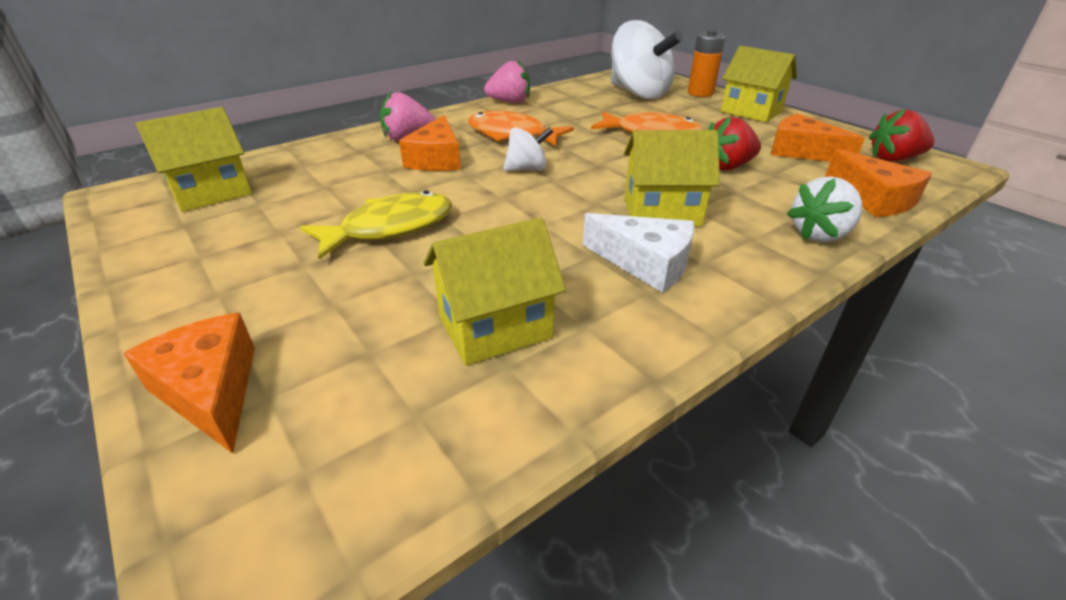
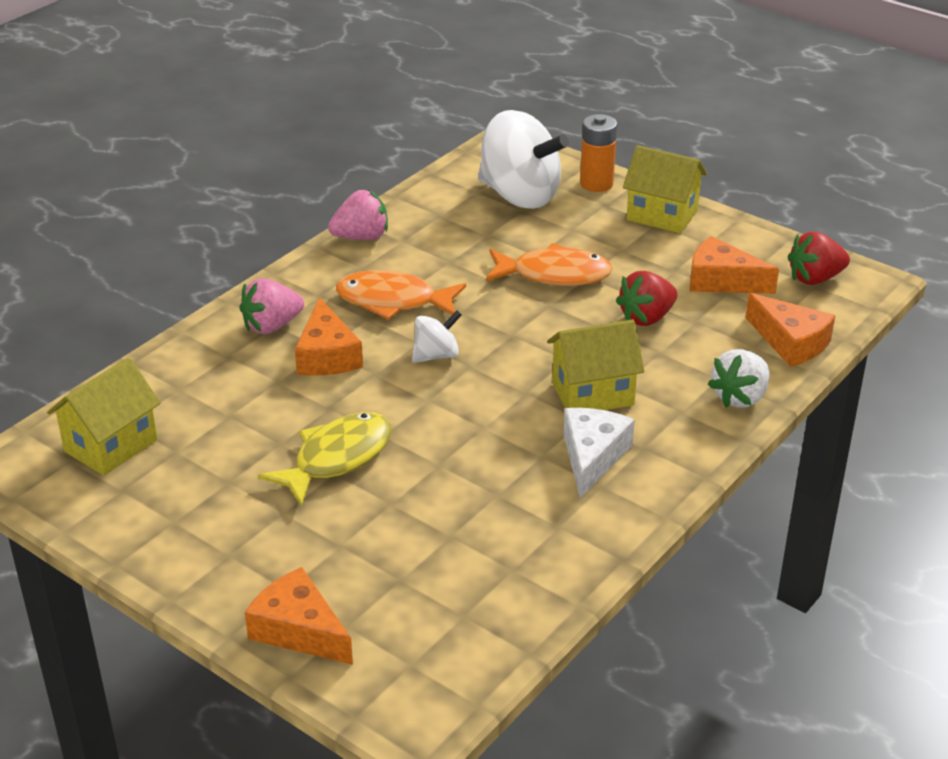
camera: 15 degrees left, 0 degrees up
(495, 328) = (488, 541): yellow house -> none
(646, 263) = (592, 457): white cheese -> white cheese turned 90 degrees counterclockwise

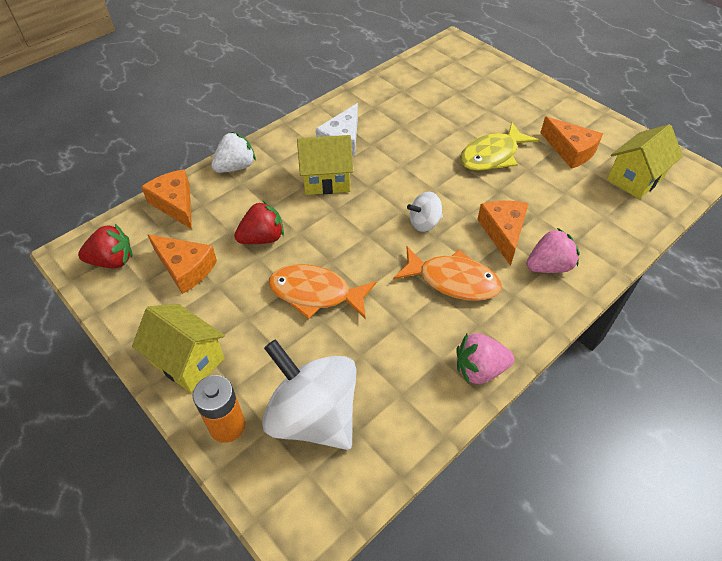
camera: 170 degrees left, 15 degrees up
(299, 630) = (505, 76): orange cheese -> orange cheese (570, 150)

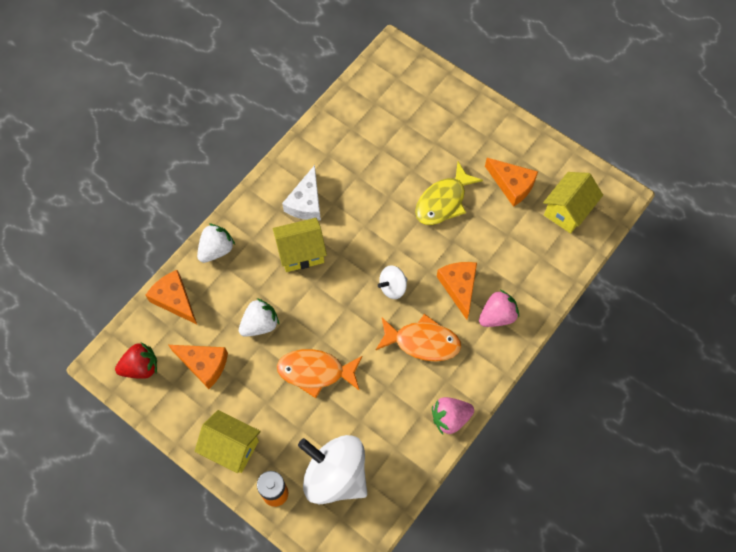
camera: 10 degrees left, 15 degrees up
(262, 238) = (260, 324): red strawberry -> white strawberry

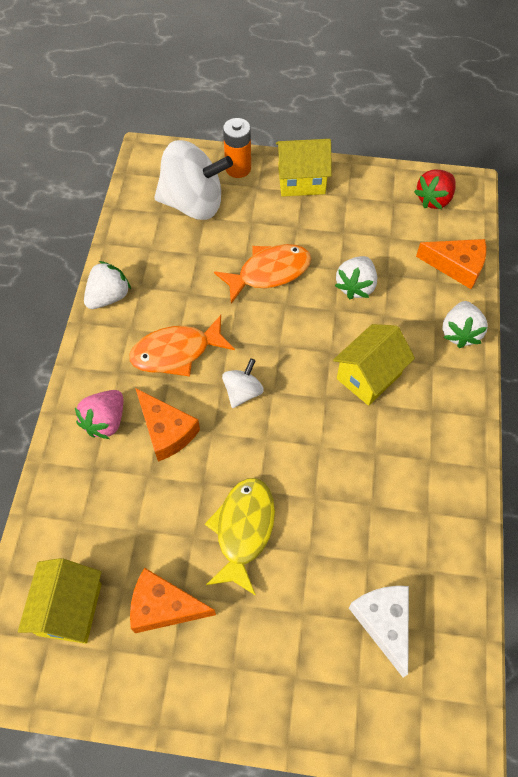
camera: 150 degrees right, 5 degrees down
(204, 364) = (379, 228): orange cheese -> none
(306, 202) = (407, 436): white cheese -> white cheese (384, 622)
(450, 418) = (108, 297): pink strawberry -> white strawberry

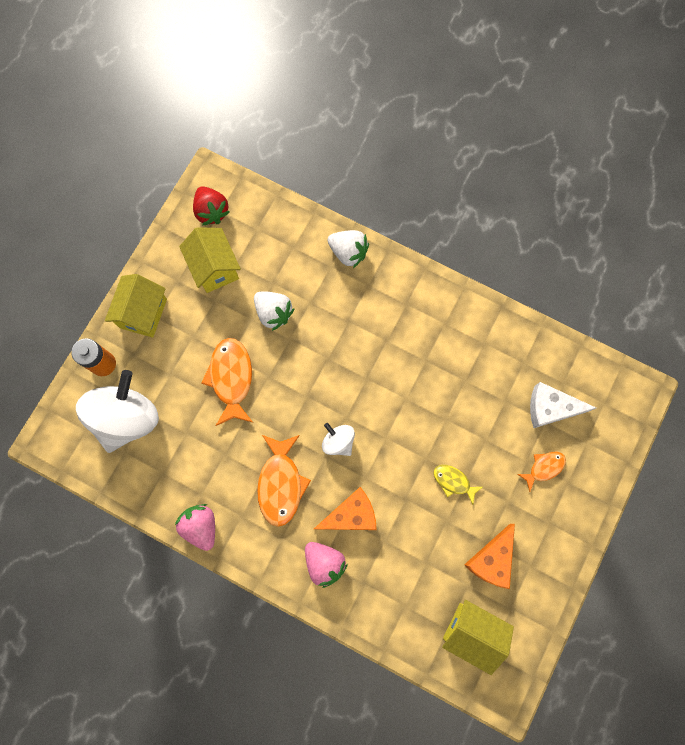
camera: 70 degrees left, 15 degrees up
(108, 297) = (201, 526): white strawberry -> pink strawberry
(243, 530) = (453, 482): yellow fish -> yellow fish, size x0.56
(302, 637) = (544, 468): none -> orange fish
(369, 376) = (360, 338): yellow house -> yellow house (215, 268)
(457, 266) = (286, 225): orange cheese -> none

